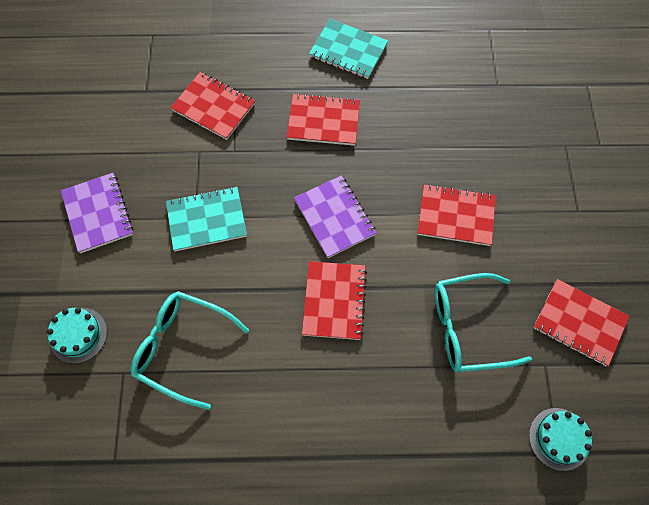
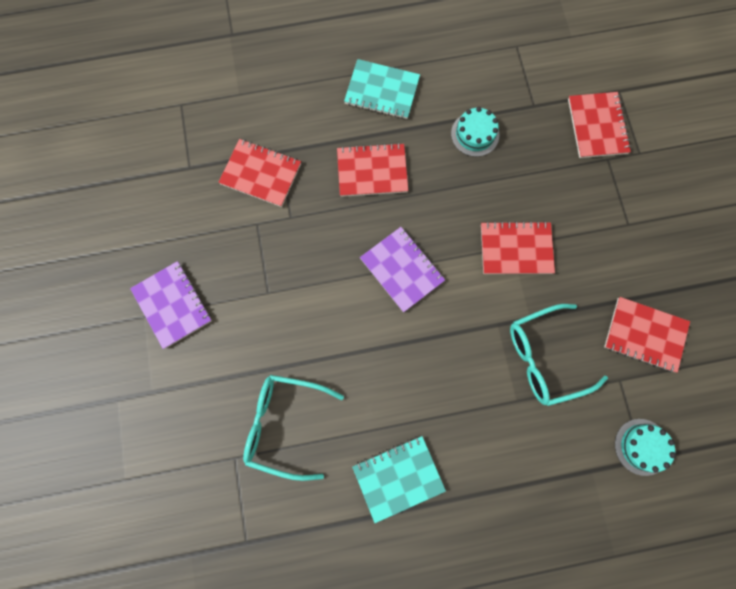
camera: 10 degrees left, 10 degrees up
(78, 335) = (183, 429): turquoise cake -> turquoise cake (475, 134)
(207, 220) = (280, 293): turquoise notebook -> turquoise notebook (398, 477)
(334, 301) = (417, 353): red notebook -> red notebook (597, 126)

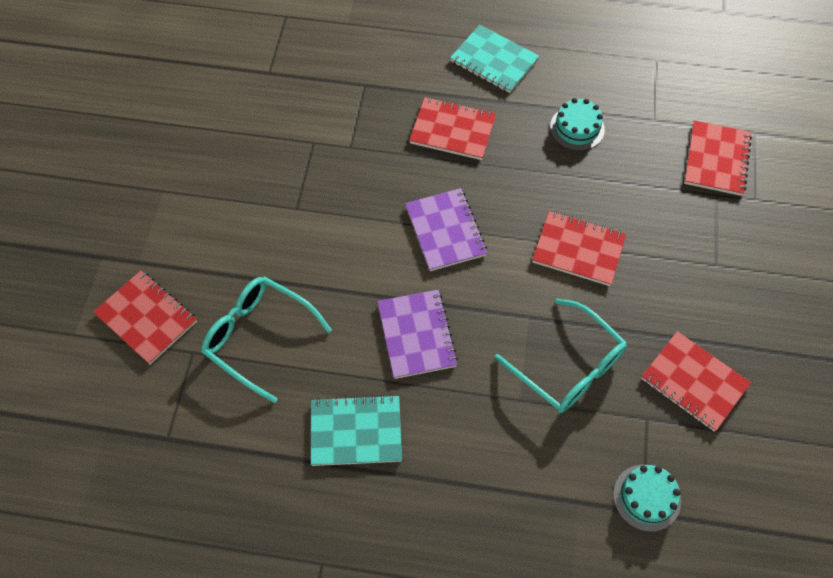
camera: 20 degrees right, 15 degrees down
(172, 305) = (196, 189): purple notebook -> purple notebook (416, 335)
(261, 174) = (337, 99): red notebook -> red notebook (146, 318)
(544, 357) = (568, 366): turquoise glasses -> turquoise glasses turned 135 degrees counterclockwise

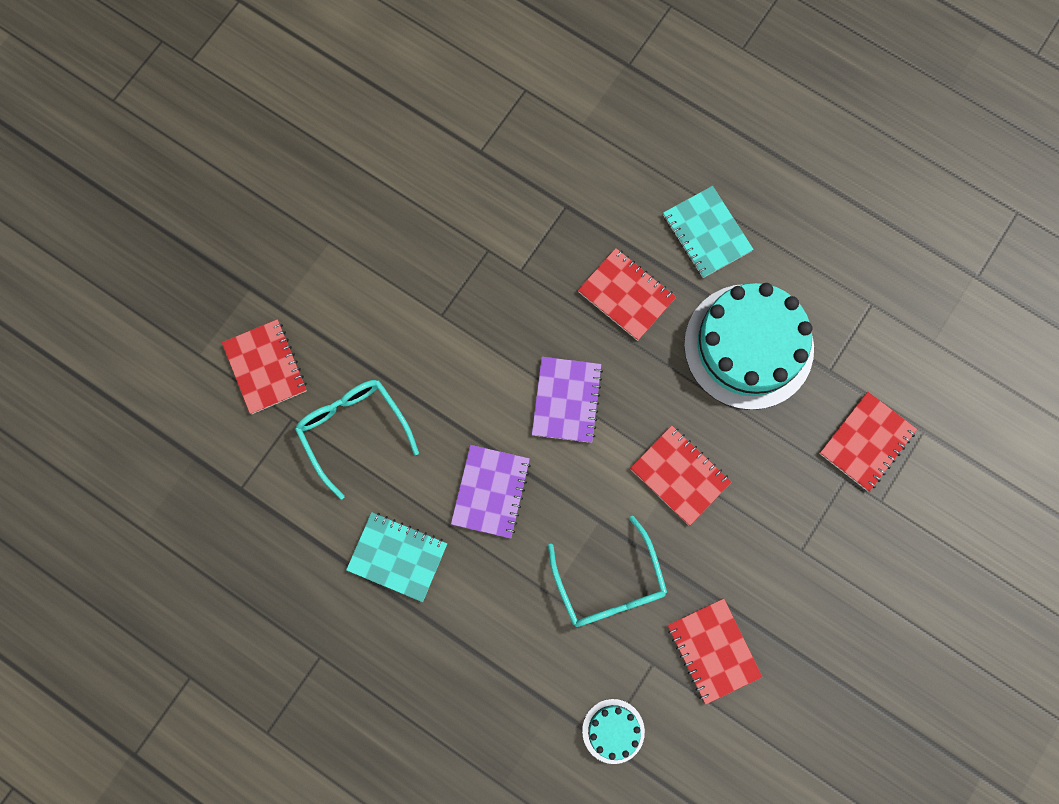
camera: 25 degrees right, 15 degrees up
(577, 128) = (748, 346): turquoise cake -> turquoise cake, size x2.23

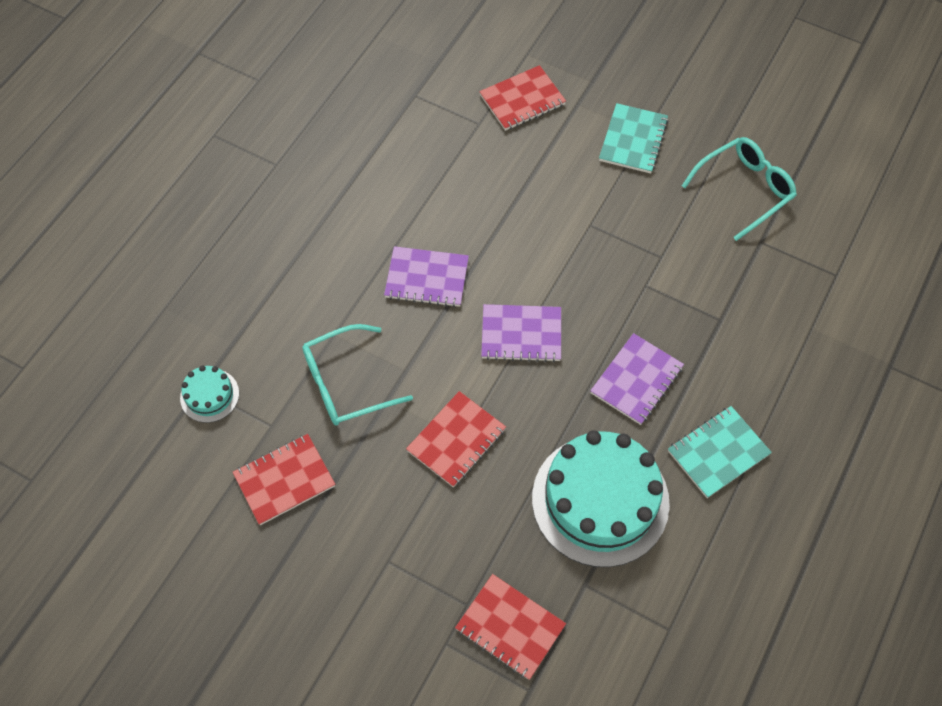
camera: 85 degrees right, 15 degrees down
(353, 430) = (473, 168): turquoise glasses -> turquoise glasses (744, 190)
(397, 557) = (363, 212): turquoise notebook -> turquoise notebook (633, 140)
(626, 295) = (636, 380): red notebook -> purple notebook

